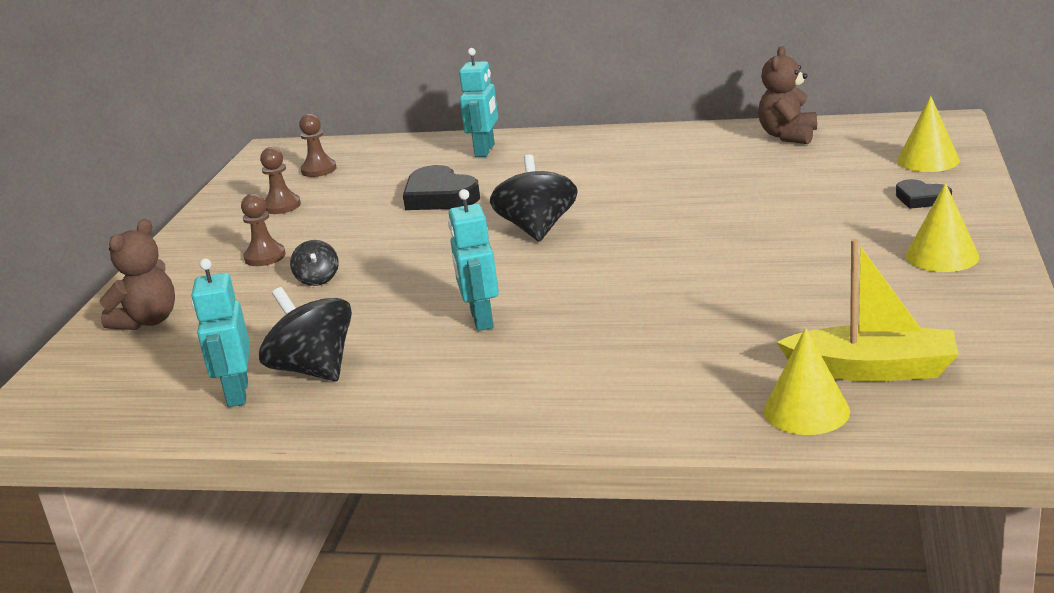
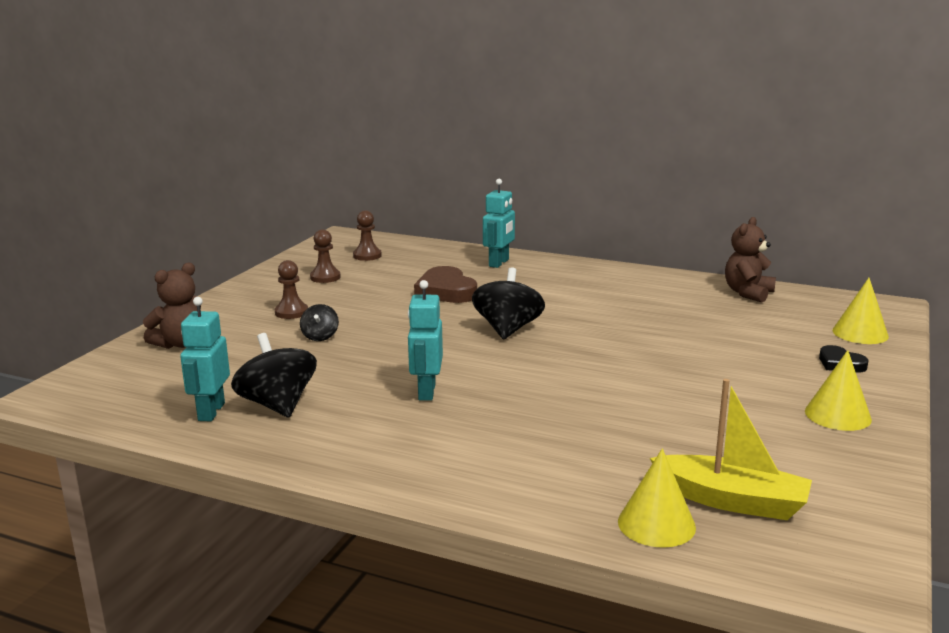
camera: 10 degrees right, 5 degrees down
(439, 196) = (446, 291): black heart -> brown heart

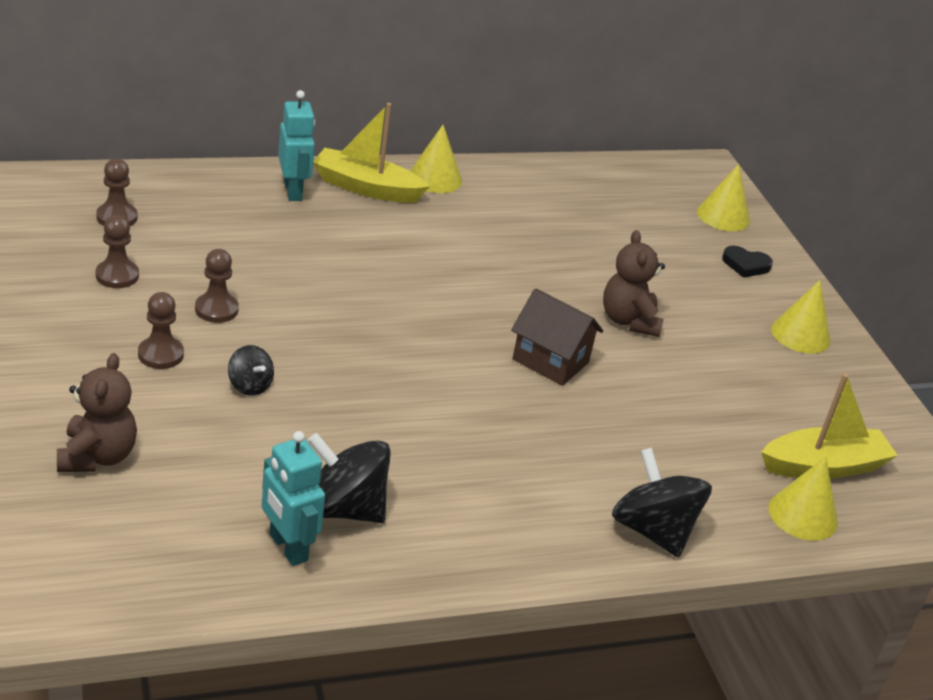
camera: 45 degrees left, 15 degrees up
(358, 301) = (216, 309): none -> brown pawn
(426, 392) = (462, 431): turquoise robot -> none
(446, 291) = (293, 260): brown heart -> none
(508, 329) = (431, 307): black spinning top -> black spinning top (653, 530)
(555, 269) = (366, 188): none -> yellow boat
(559, 375) = (550, 361): none -> brown house
(616, 273) = (435, 178): none -> yellow cone
(748, 293) = (585, 179): brown teddy bear -> brown teddy bear (629, 321)

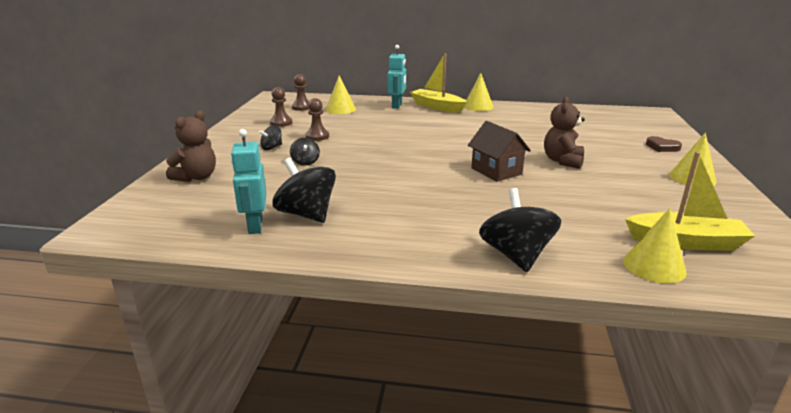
camera: 30 degrees right, 10 degrees down
(160, 354) = (272, 148): brown pawn -> black spinning top
(723, 216) = (655, 129): yellow cone -> yellow cone (340, 109)
(745, 265) = (662, 147): black heart -> brown heart

